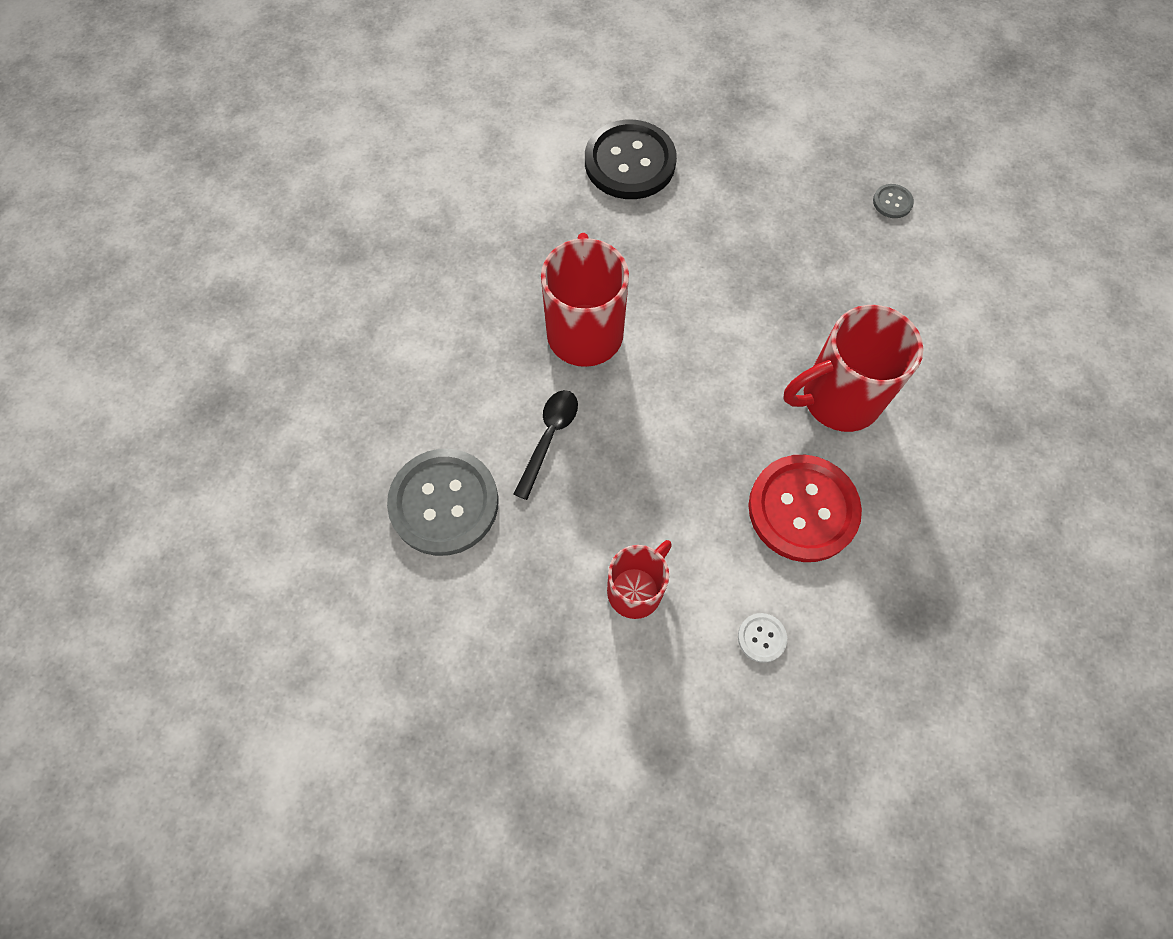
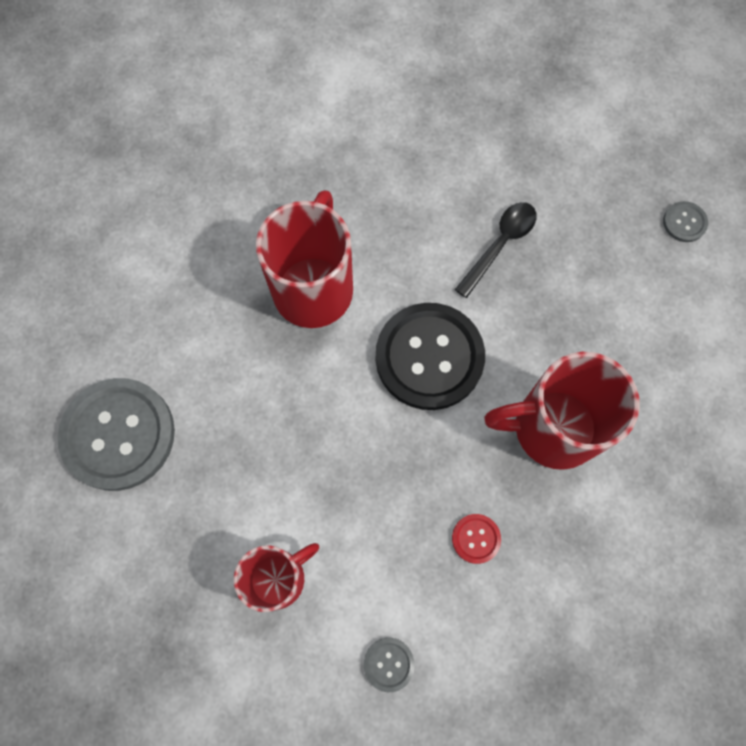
camera: 15 degrees right, 5 degrees up
(549, 437) = (243, 393): black spoon -> black spoon (500, 244)
(630, 162) = (418, 112): black button -> black button (429, 357)
(761, 638) = (388, 664): white button -> grey button
(803, 509) = (476, 538): red button -> red button, size x0.42

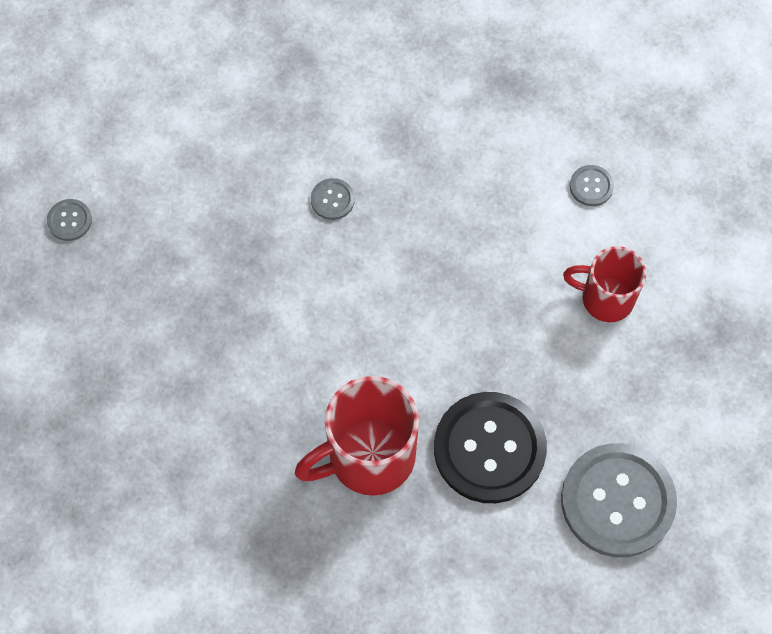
camera: 130 degrees left, 5 degrees down
(429, 357) = (351, 323): black button -> black button (489, 448)
(476, 538) = (459, 193): red button -> none
(500, 244) = (205, 343): black spoon -> none
(552, 428) = (332, 200): red mug -> grey button

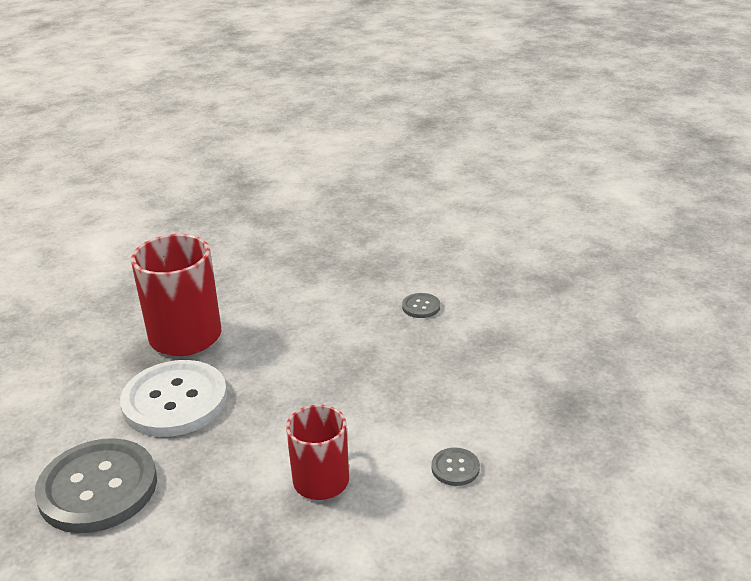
camera: 90 degrees right, 35 degrees down
(69, 220) = (392, 200): grey button -> none
(489, 448) = (175, 401): black button -> white button

